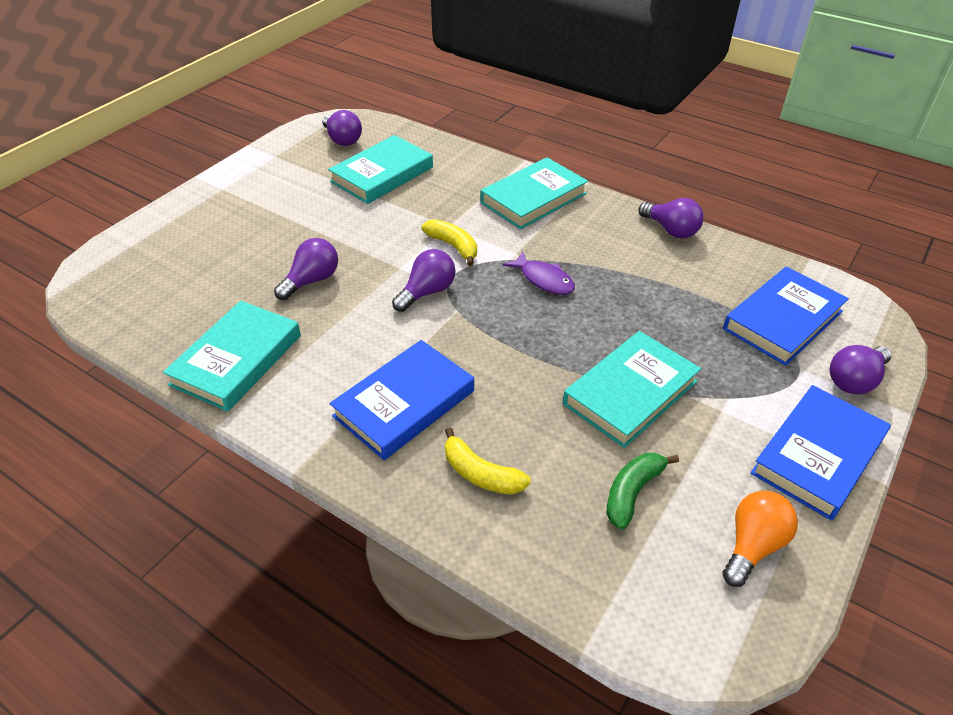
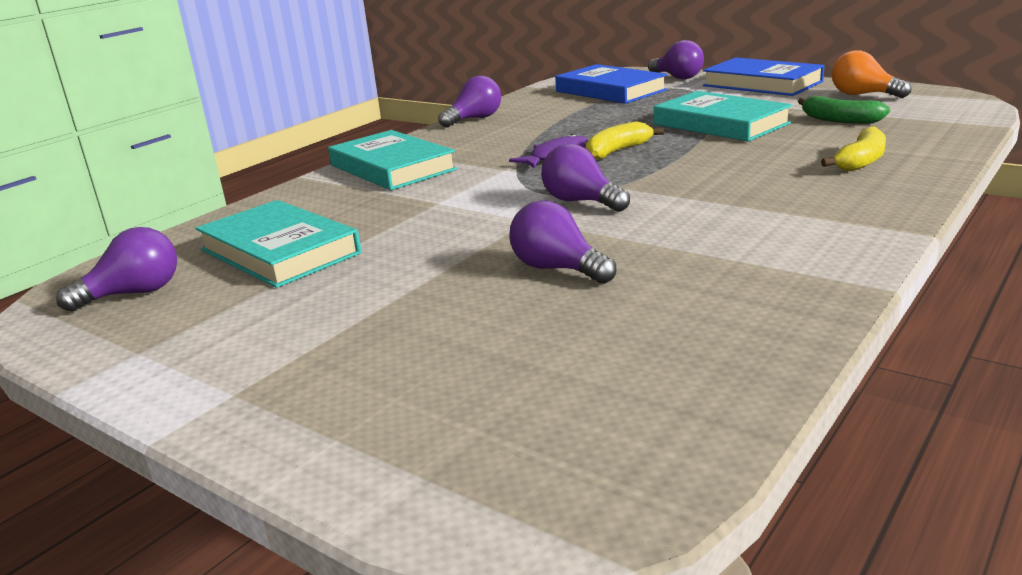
camera: 85 degrees left, 20 degrees down
(237, 360) = (756, 296): turquoise book -> none
(404, 403) = (785, 196): blue book -> none
(453, 246) = (485, 196): yellow banana -> yellow banana (617, 151)

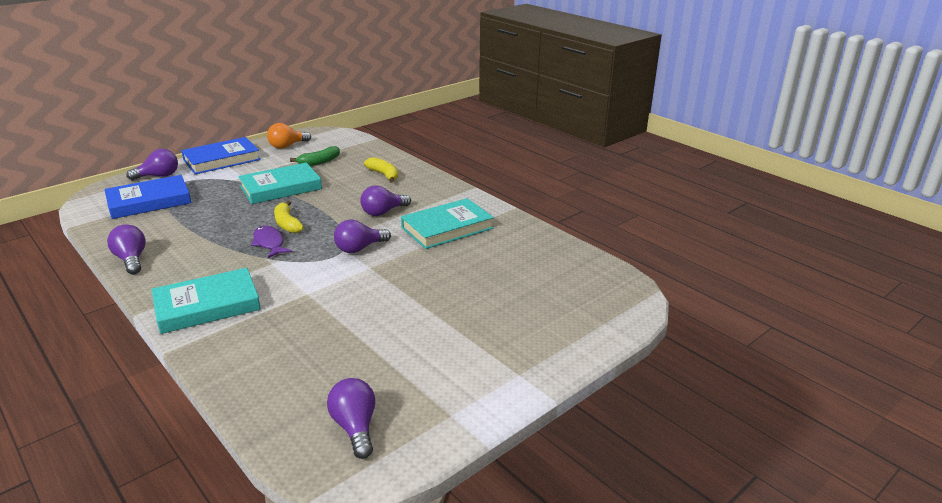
camera: 80 degrees left, 5 degrees up
(280, 251) = (334, 360): turquoise book -> turquoise book (447, 228)
(557, 269) = (443, 269): purple light bulb -> purple light bulb (383, 212)

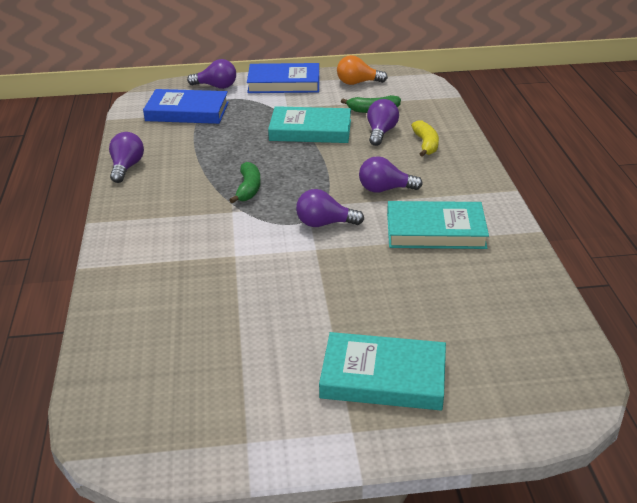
camera: 35 degrees right, 5 degrees up
(207, 305) = (145, 235): turquoise book -> turquoise book (383, 377)
(269, 243) = (248, 189): purple fish -> green banana
(287, 224) = (282, 173): yellow banana -> none
(355, 427) = (156, 411): purple light bulb -> purple light bulb (381, 132)

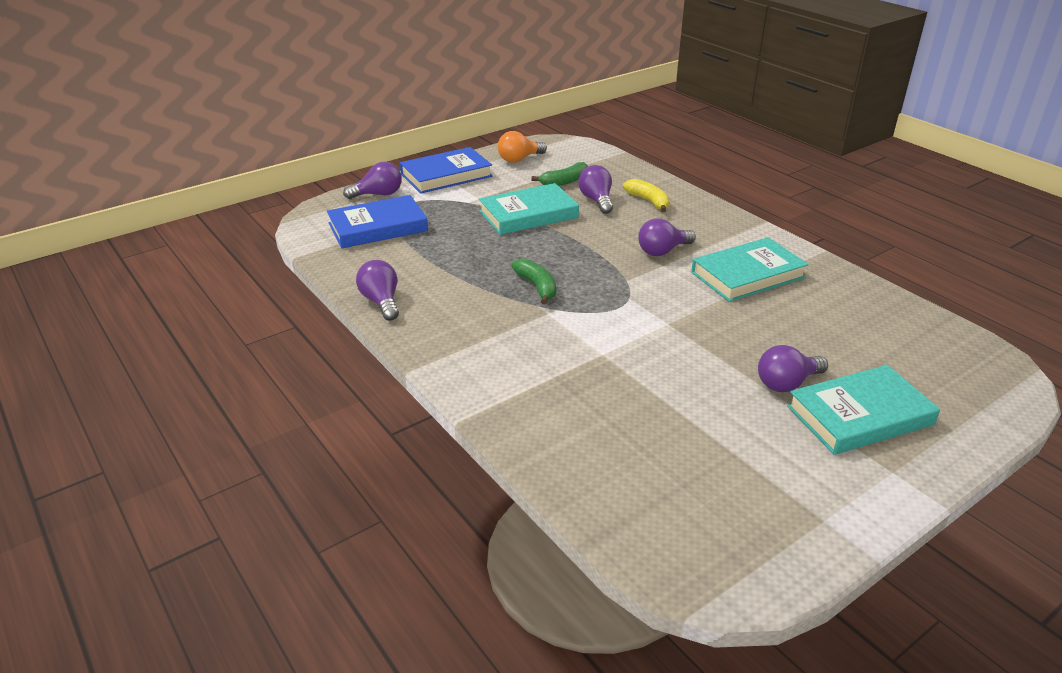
camera: 30 degrees left, 0 degrees up
(324, 224) = (648, 298): purple light bulb -> purple light bulb (787, 383)

